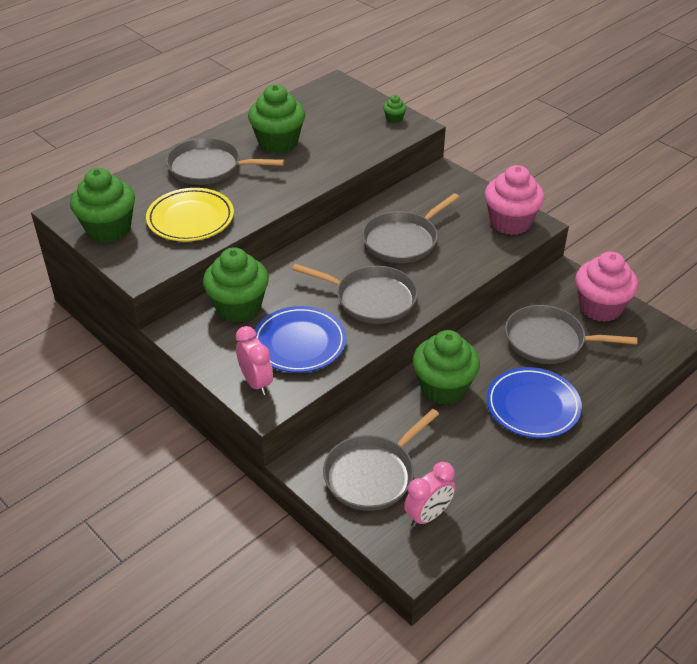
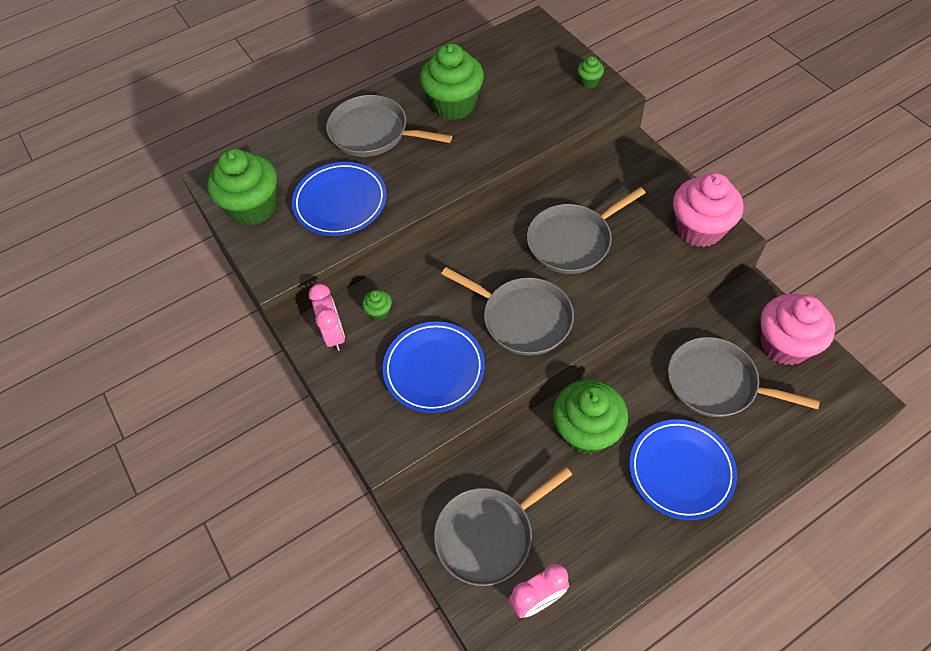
camera: 15 degrees right, 15 degrees up
(190, 219) = (340, 202): yellow plate -> blue plate
(238, 307) = (379, 311): green cupcake -> green cupcake, size x0.43
(256, 382) = (378, 416): pink clock -> pink clock (334, 334)

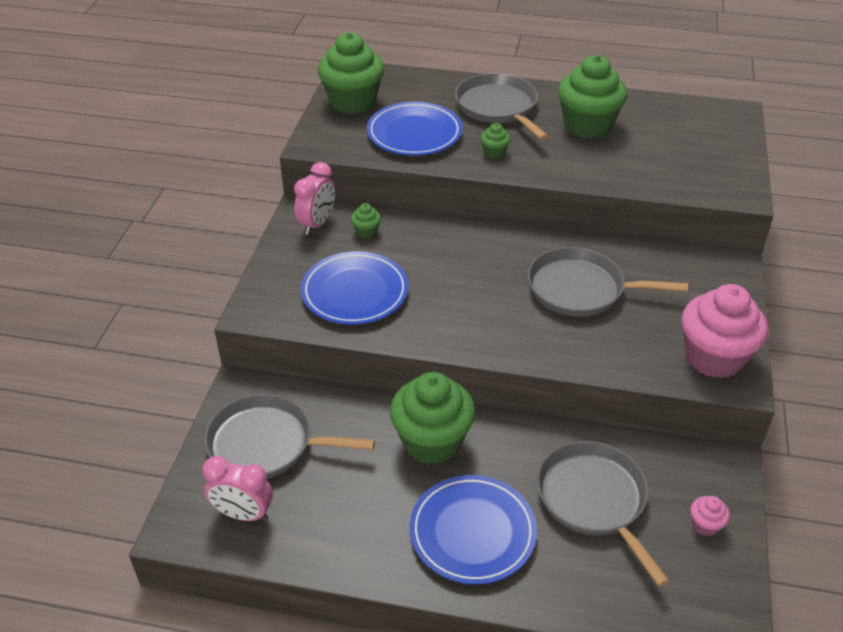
camera: 40 degrees right, 15 degrees down
(522, 318) = (466, 309): grey pan -> none
(589, 81) = (732, 175): green cupcake -> green cupcake (494, 153)
(784, 344) = (705, 525): pink cupcake -> pink cupcake, size x0.43

